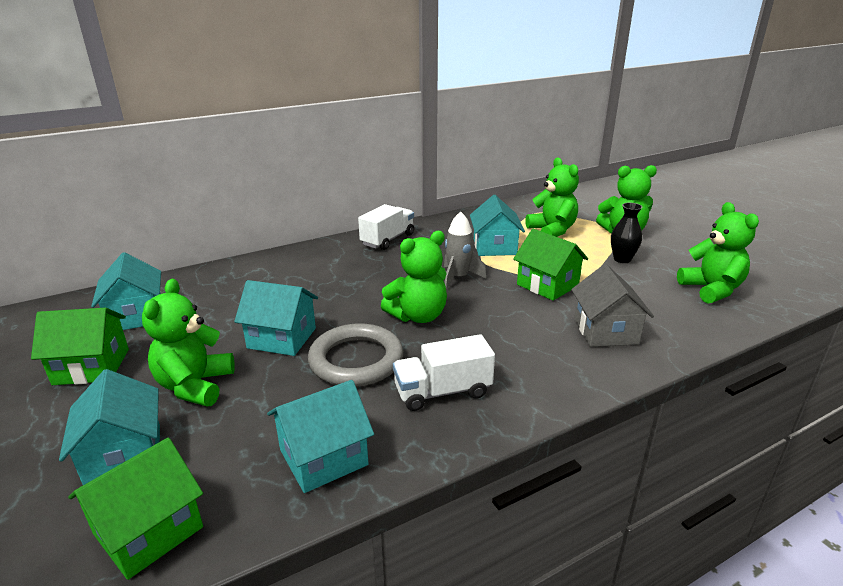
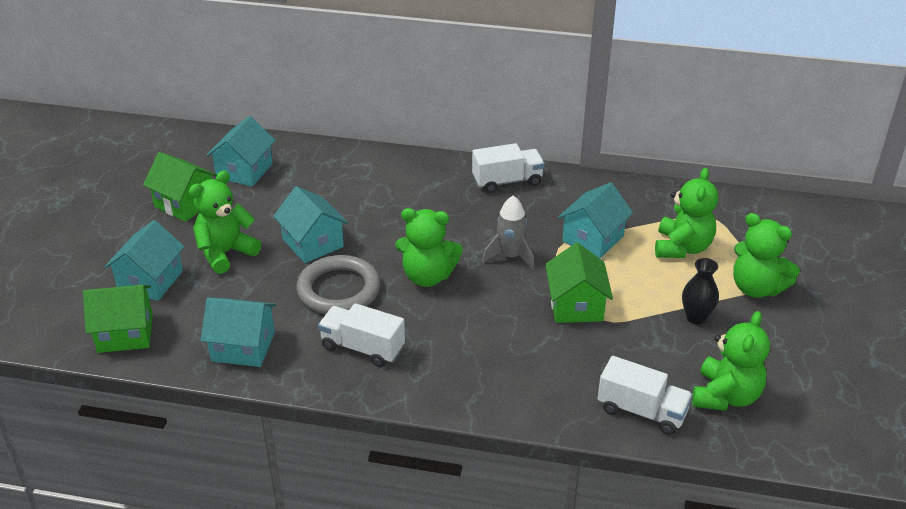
camera: 40 degrees right, 10 degrees up
(605, 331) = (553, 374): grey house -> none
(690, 322) = (641, 411): none -> white truck

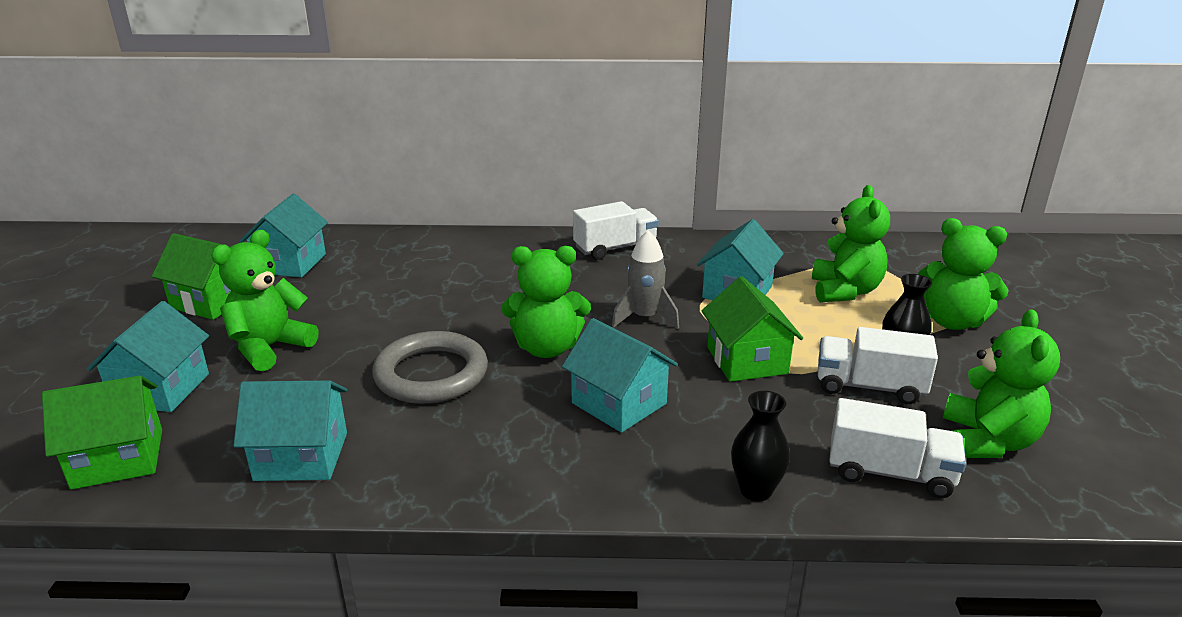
camera: 10 degrees left, 10 degrees down
(313, 243) = (388, 327): turquoise house -> turquoise house (619, 403)
(362, 348) = (478, 438): white truck -> white truck (869, 387)
(542, 412) = (755, 490): none -> black vase

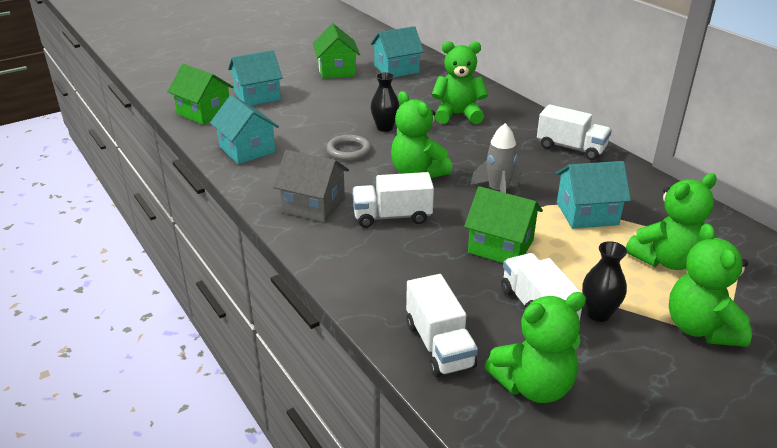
camera: 55 degrees right, 5 degrees up
(270, 348) = (317, 102): green teddy bear -> green teddy bear (458, 115)
(431, 374) = (348, 151): grey ring -> grey ring, size x0.61
(524, 452) = (313, 205): none -> grey house
(619, 403) = (392, 217): turquoise house -> white truck
(747, 360) = (500, 246): green house -> green house turned 75 degrees clockwise
(755, 490) = (361, 294): black vase -> black vase (385, 128)

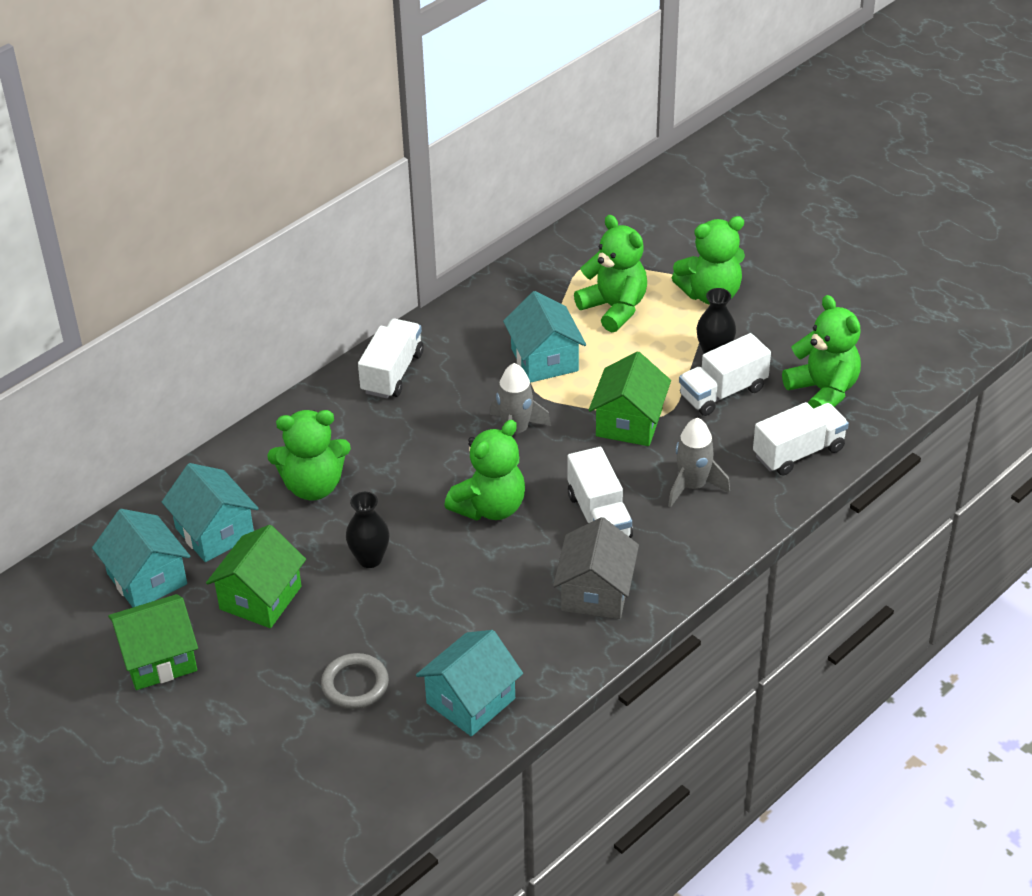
camera: 100 degrees left, 10 degrees up
(204, 113) = (358, 797): green house -> green house (260, 598)
(257, 96) = (282, 742): turquoise house -> turquoise house (214, 532)
(348, 151) = (448, 586): grey ring -> grey ring (355, 684)
(411, 269) = (693, 486): none -> grey rocket
(458, 115) = (313, 486): green teddy bear -> green teddy bear turned 90 degrees counterclockwise

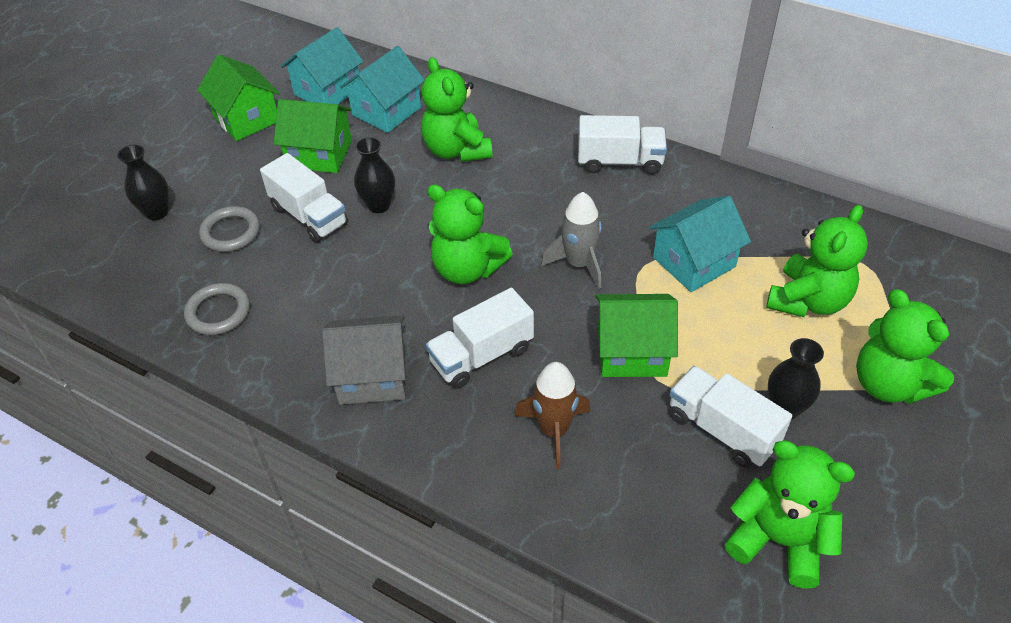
camera: 75 degrees right, 5 degrees up
(290, 750) = (157, 212): none -> black vase
(470, 701) = (218, 312): turquoise house -> grey ring
(693, 486) = (554, 430): grey rocket -> brown rocket
(798, 452) = (652, 530): white truck -> white truck (309, 216)
(823, 391) = (778, 540): green teddy bear -> green teddy bear turned 105 degrees counterclockwise

